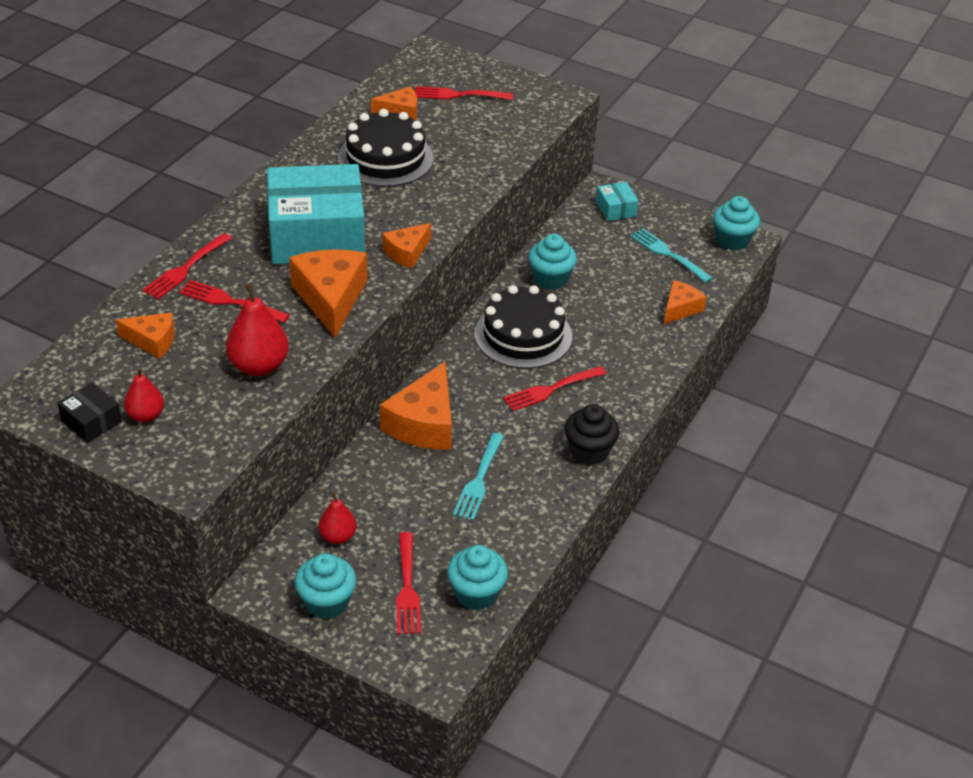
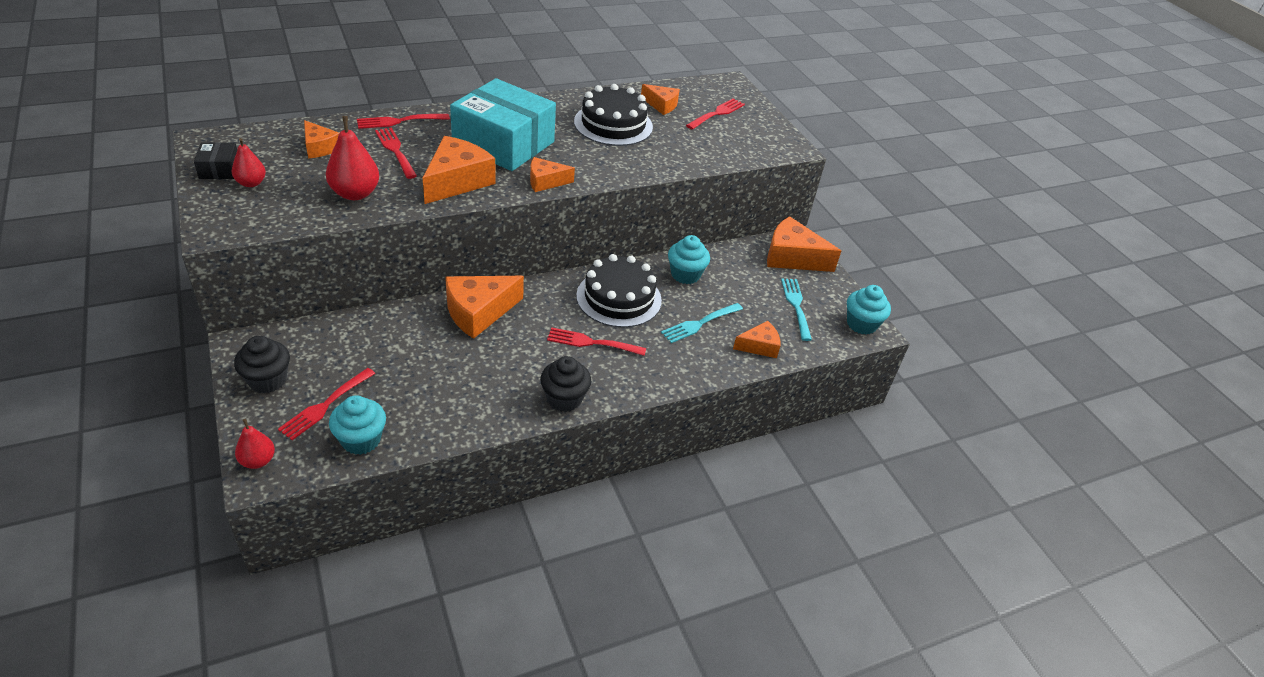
camera: 35 degrees right, 0 degrees up
(326, 602) = (267, 380): turquoise cupcake -> black cupcake
(338, 536) = (331, 345): red pear -> red pear (258, 461)
(459, 95) = (717, 113): red fork -> red fork turned 90 degrees clockwise
(479, 480) = (464, 369): turquoise fork -> turquoise fork (699, 323)
(616, 209) = (792, 257): turquoise box -> orange cheese

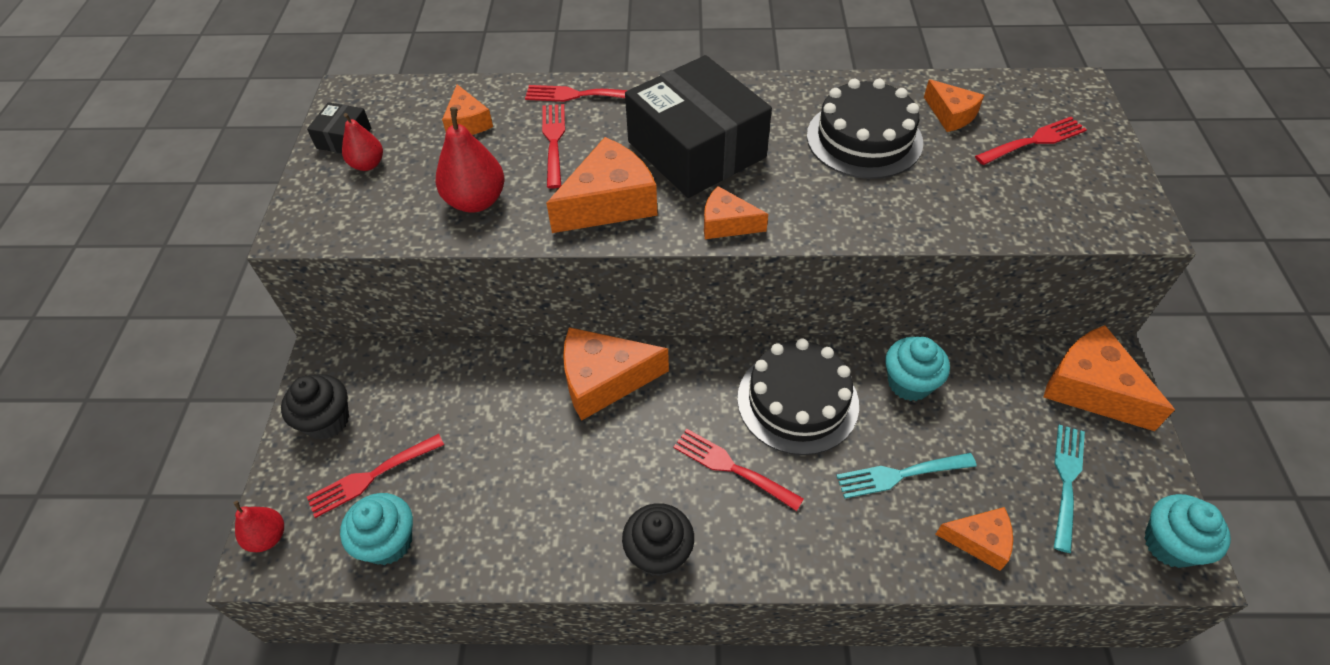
camera: 30 degrees right, 10 degrees up
(503, 143) = (696, 149): turquoise box -> black box

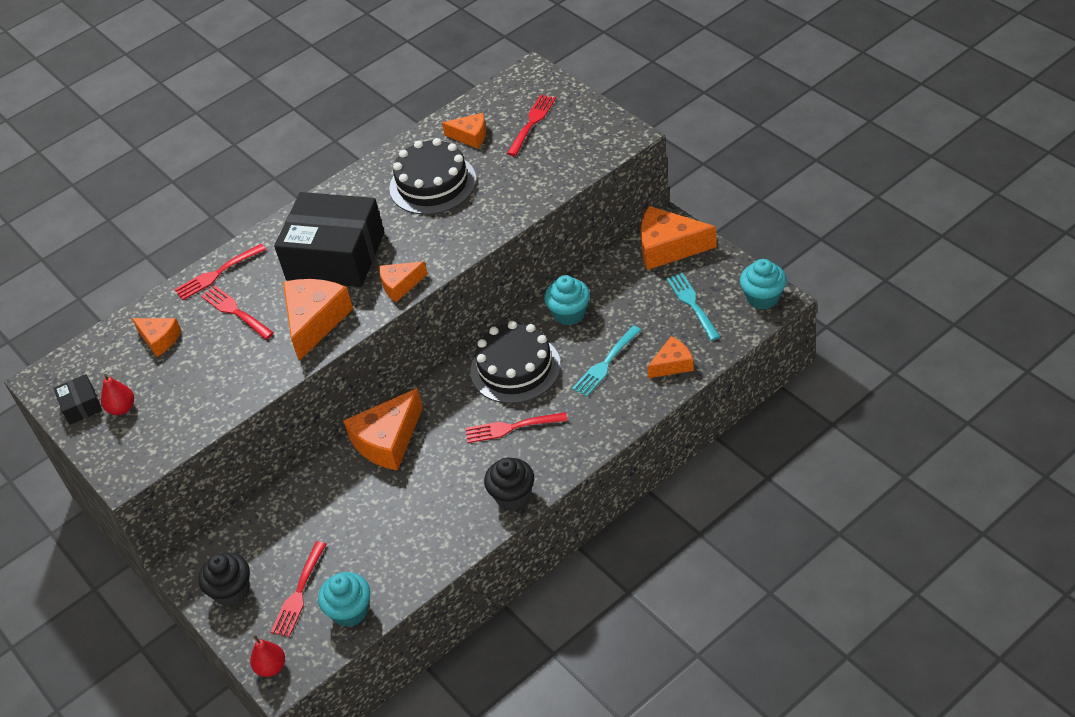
camera: 35 degrees left, 5 degrees down
(476, 201) = (227, 377): red pear -> none

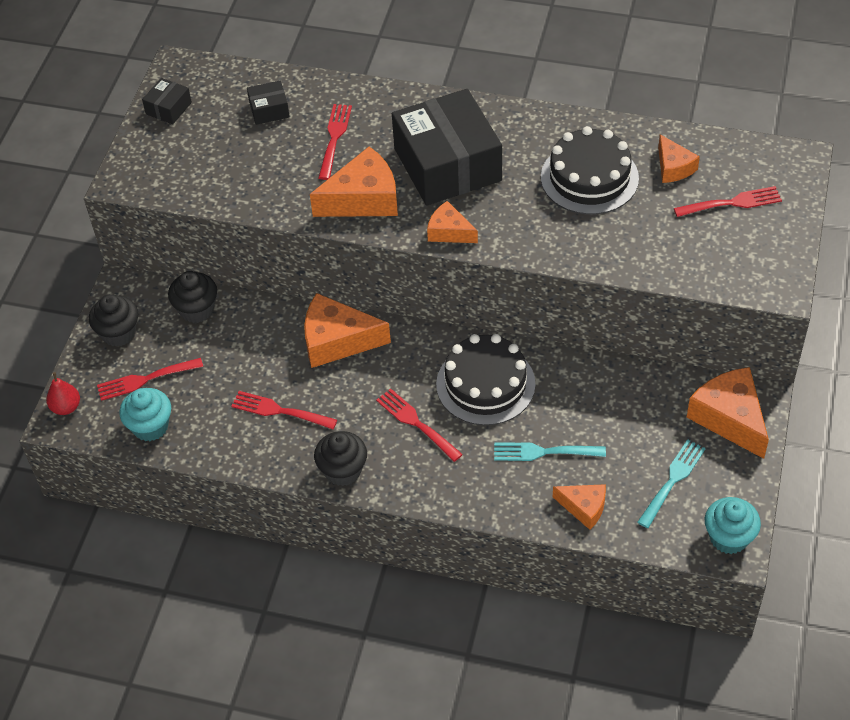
camera: 50 degrees right, 5 degrees up
(122, 408) = (183, 135): red pear -> none
(159, 339) = (269, 110): orange cheese -> black box
(217, 273) = (366, 98): red fork -> red fork (280, 411)
(263, 522) = (197, 310): none -> black cupcake
(569, 314) = (581, 387): turquoise cupcake -> none

